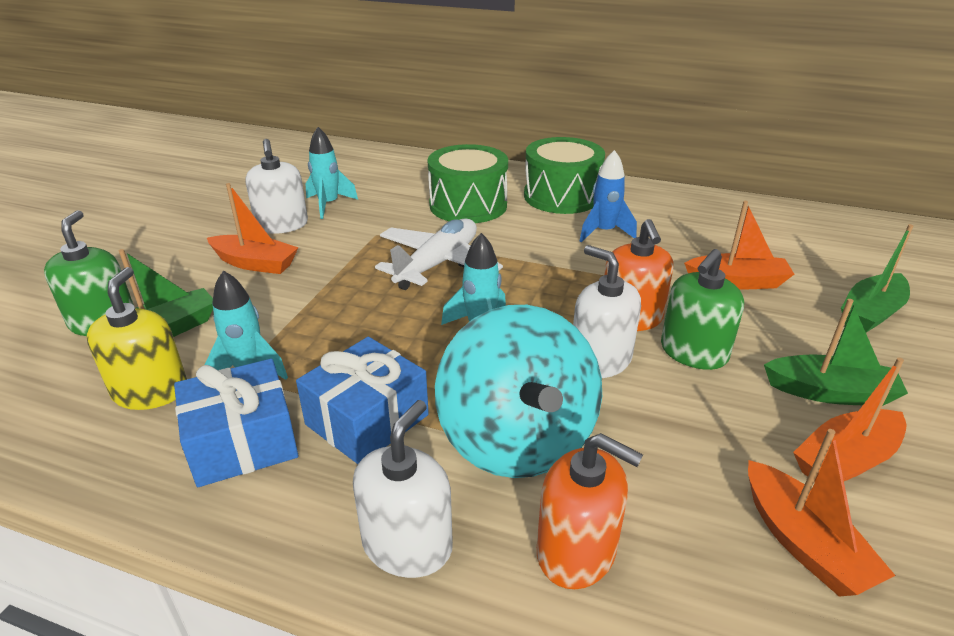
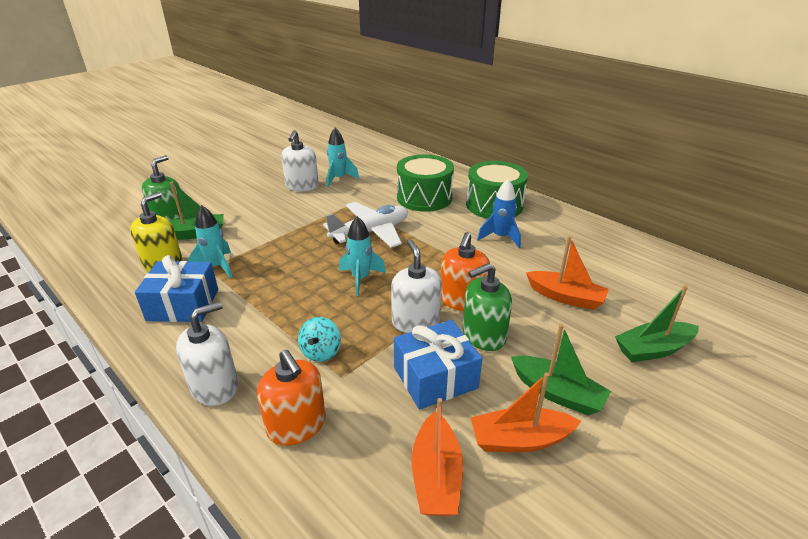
camera: 25 degrees right, 0 degrees up
(255, 263) = (269, 206): orange boat -> none
(367, 420) = (252, 313): blue gift -> blue gift (435, 378)
(517, 440) = (321, 352): turquoise spinning top -> turquoise spinning top, size x0.41

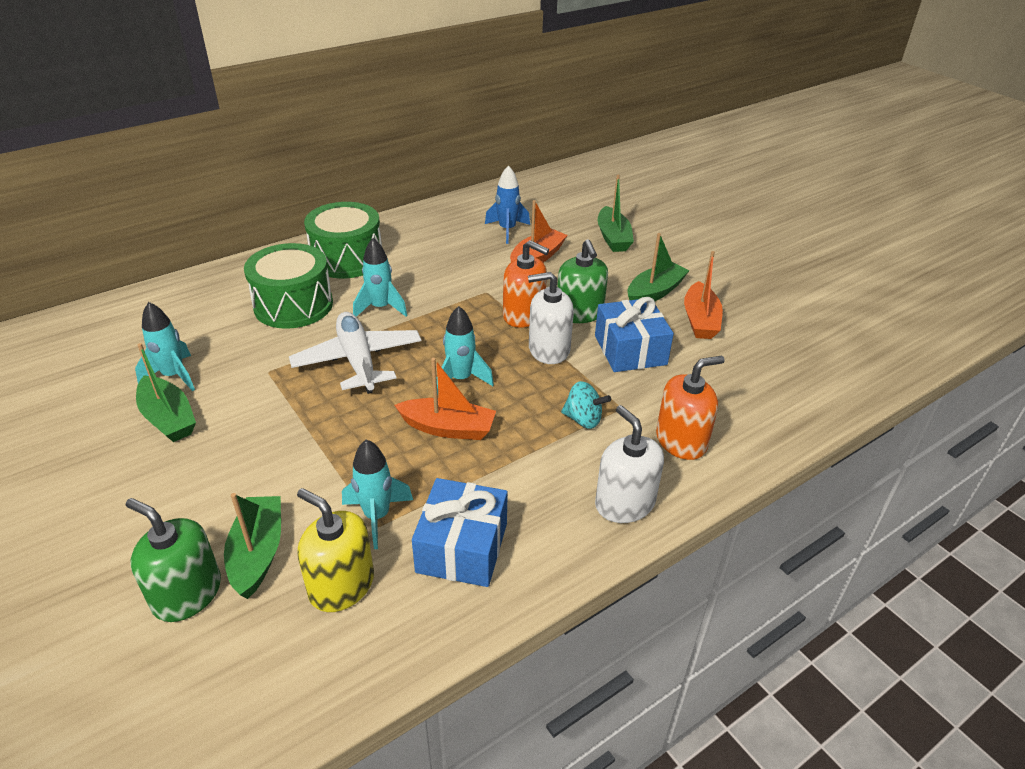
camera: 80 degrees left, 5 degrees up
(302, 186) = (168, 418): white soap dispenser -> green boat
(436, 476) = (734, 366): orange boat -> orange boat (448, 428)
(437, 230) = (380, 308): none -> turquoise rocket
(500, 237) = (420, 269): blue rocket -> blue rocket (507, 230)

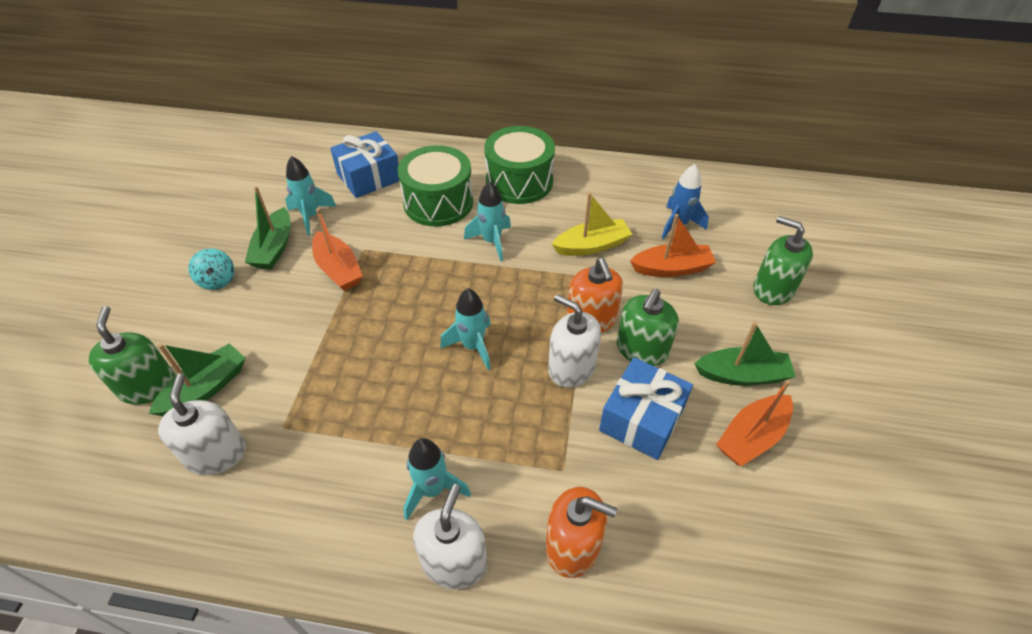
camera: 45 degrees right, 10 degrees up
(341, 585) = (216, 454): yellow soap dispenser -> white soap dispenser
(358, 361) = (424, 279): white plane -> none
(377, 516) = (291, 419): turquoise rocket -> turquoise rocket (432, 490)
(448, 428) = (414, 383): orange boat -> orange boat (338, 269)
(462, 547) = (307, 492): blue gift -> blue gift (369, 177)
(463, 272) = (592, 246): none -> yellow boat
(583, 419) = (518, 456): turquoise spinning top -> turquoise spinning top (217, 280)
(613, 238) = (773, 289): green boat -> green soap dispenser

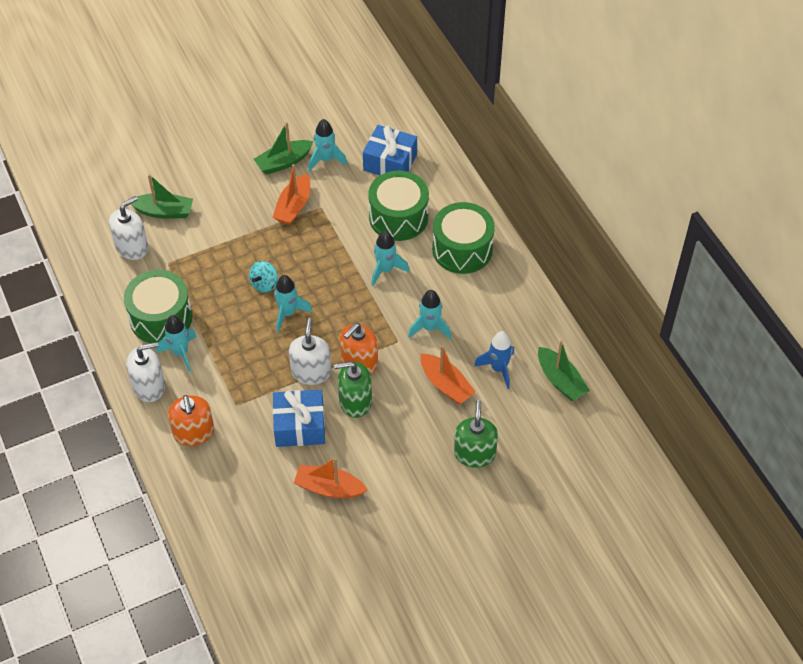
camera: 55 degrees right, 5 degrees up
(147, 386) = (146, 186): green soap dispenser -> none
(217, 280) = (237, 156): turquoise spinning top -> turquoise spinning top (264, 284)
(357, 482) = (161, 318): none -> green drum
(592, 246) = (430, 328): yellow boat -> turquoise rocket
(742, 375) = (376, 465): green boat -> green boat (560, 380)

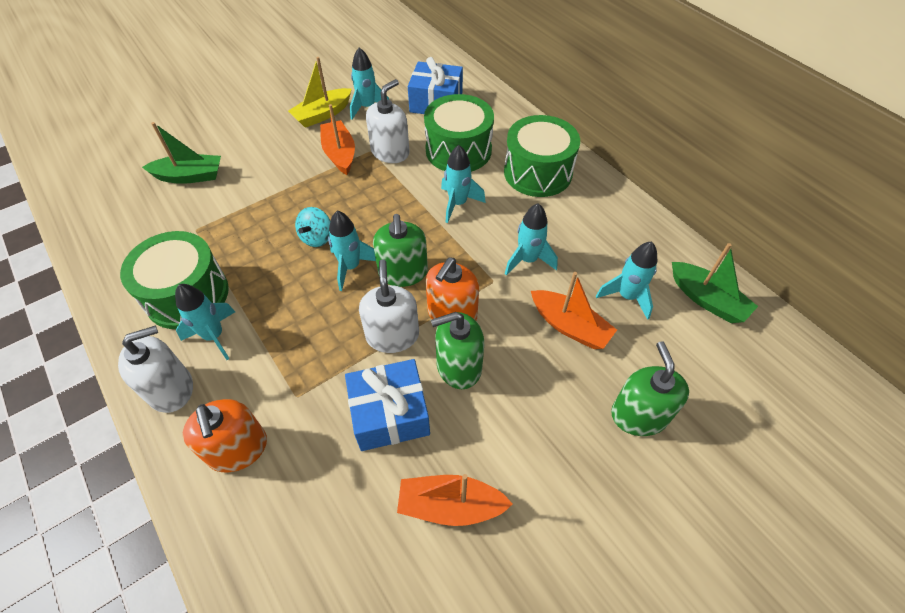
camera: 10 degrees left, 0 degrees up
(132, 247) = (150, 218): white soap dispenser -> white soap dispenser (390, 152)
(283, 162) = (322, 114): green boat -> yellow boat
(293, 206) = (340, 154): orange boat -> orange boat turned 150 degrees clockwise
(328, 323) = (403, 272): none -> green soap dispenser
(498, 369) = (627, 296): blue rocket -> turquoise rocket

